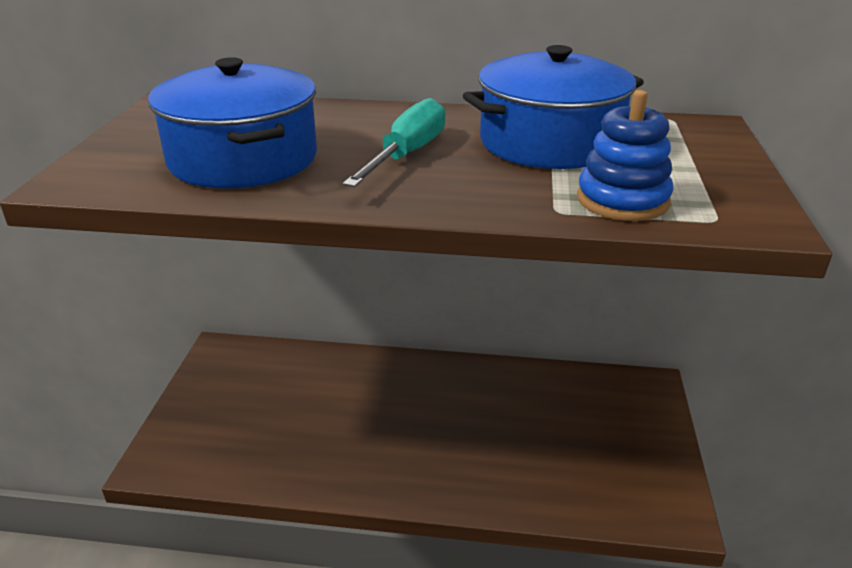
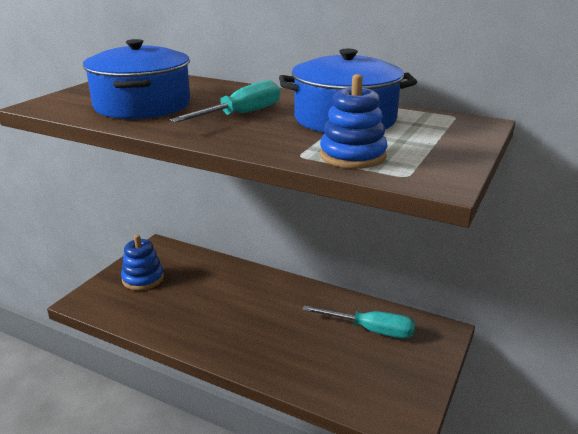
camera: 20 degrees right, 5 degrees down
(226, 405) = (143, 279): none -> blue stacking toy
(570, 405) = (371, 330): none -> turquoise screwdriver

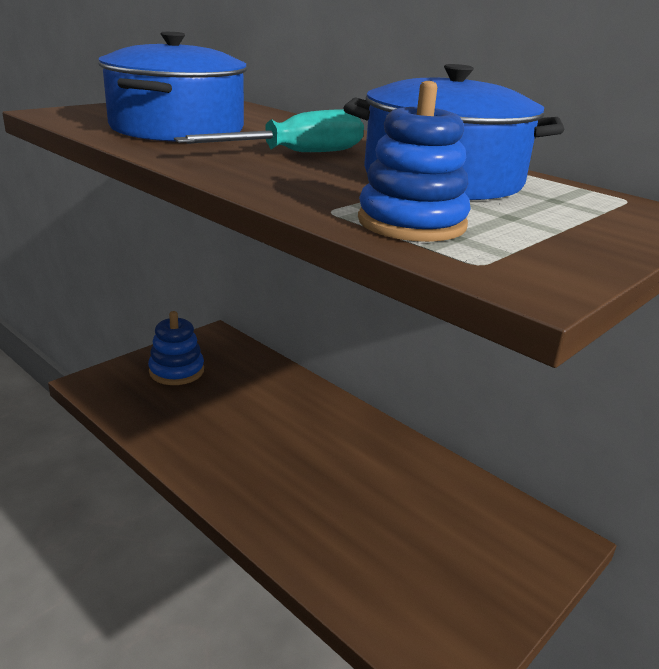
camera: 15 degrees right, 0 degrees up
(371, 330) = (448, 511): turquoise screwdriver -> none

